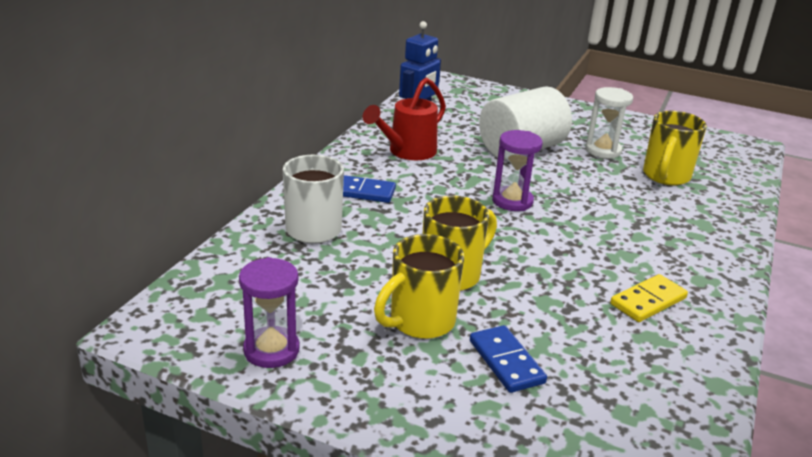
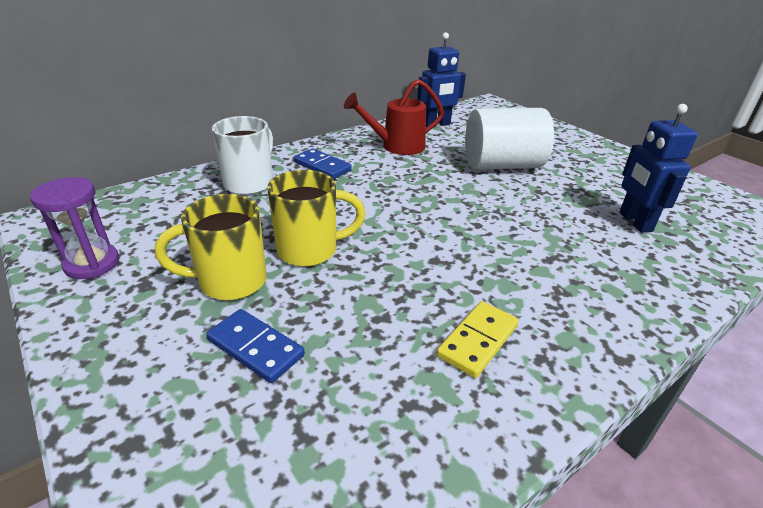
camera: 30 degrees right, 5 degrees up
(506, 362) = (255, 348): blue domino -> blue domino turned 60 degrees counterclockwise
(512, 201) = (442, 204): purple hourglass -> none
(603, 151) = (586, 184): white hourglass -> none
(648, 301) = (477, 340): yellow domino -> yellow domino turned 45 degrees counterclockwise
(665, 176) = (634, 222): yellow mug -> blue robot

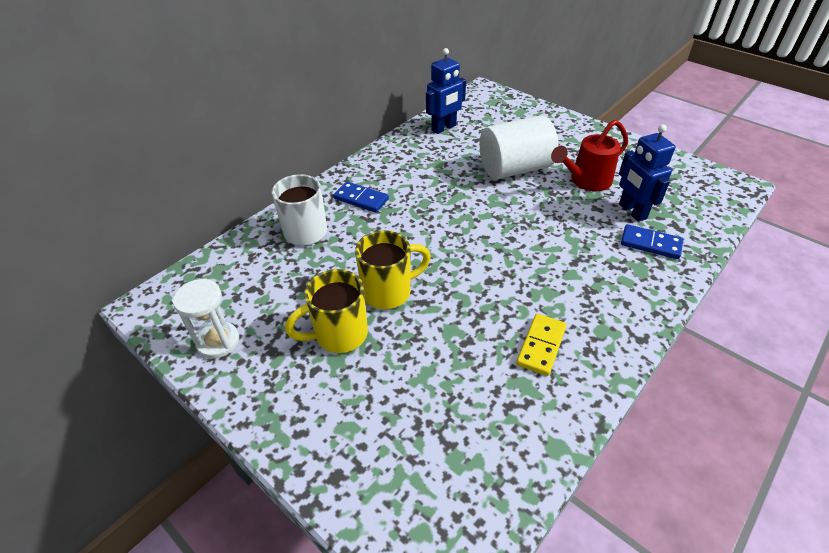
camera: 10 degrees left, 10 degrees up
(92, 264) = (218, 342): purple hourglass -> white hourglass
(255, 348) = (386, 387): blue domino -> blue domino (650, 244)
(396, 146) = (417, 162): red watering can -> red watering can (586, 181)

